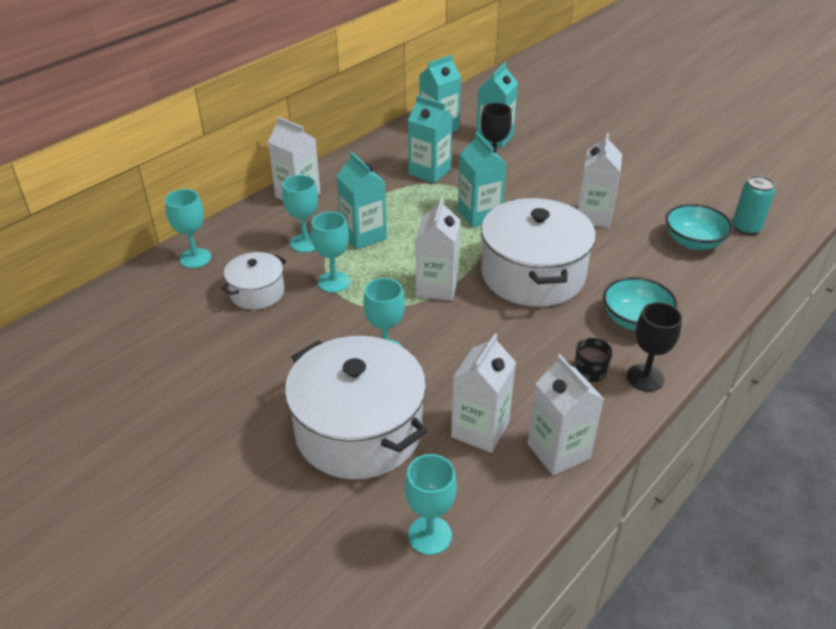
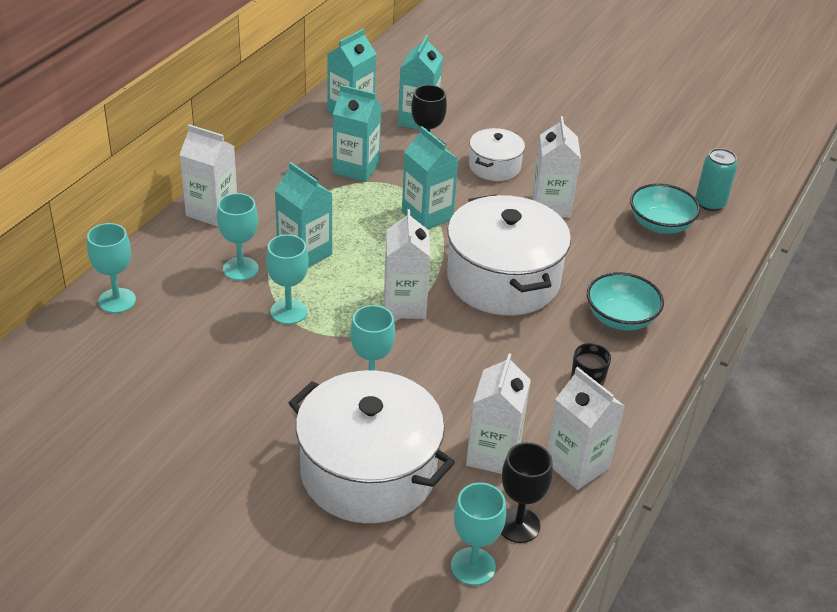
camera: 15 degrees left, 0 degrees up
(257, 292) = (205, 333): white pot -> white pot (494, 166)
(645, 378) = (643, 378): black goblet -> black goblet (518, 525)

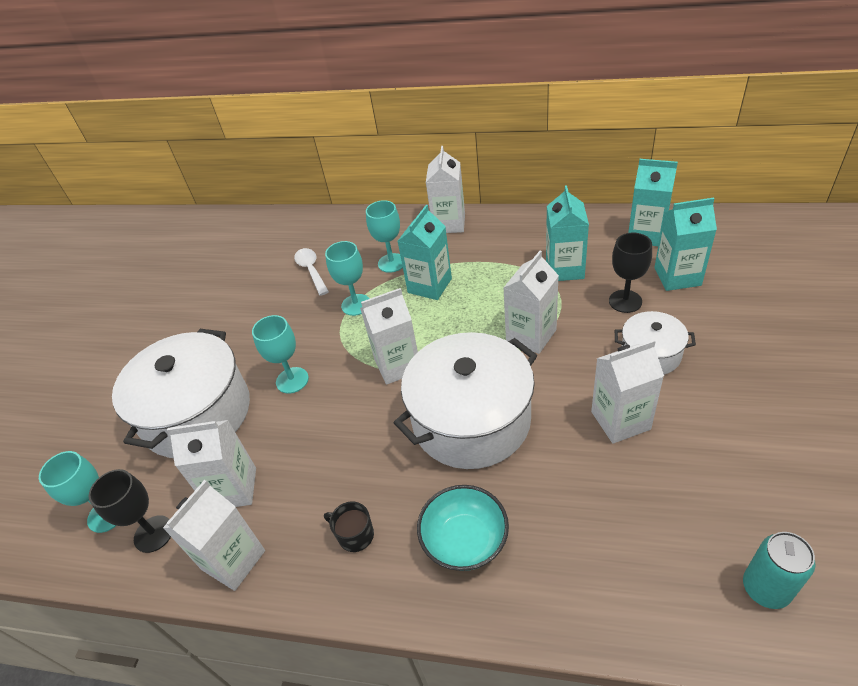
camera: 80 degrees right, 5 degrees up
(117, 301) = (329, 227): turquoise goblet -> none
(192, 333) = (311, 270): none -> white spoon
(427, 215) = (531, 335): turquoise carton -> white carton
(660, 225) = (668, 538): turquoise bowl -> none

